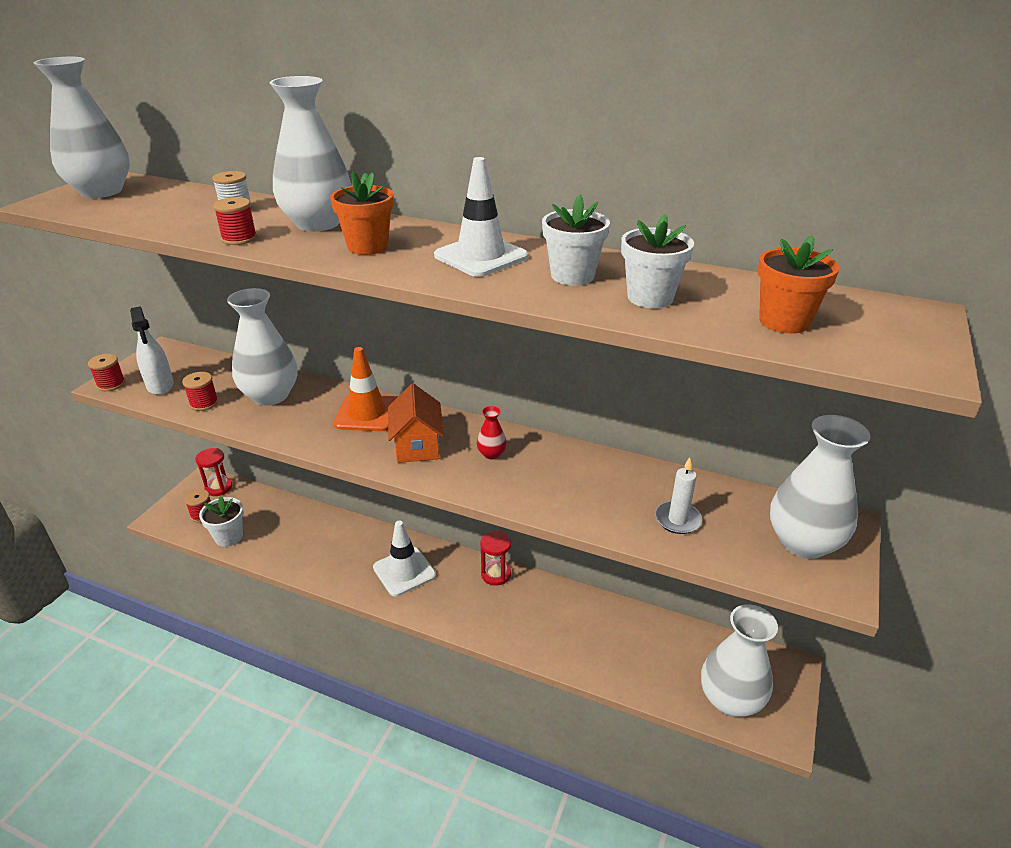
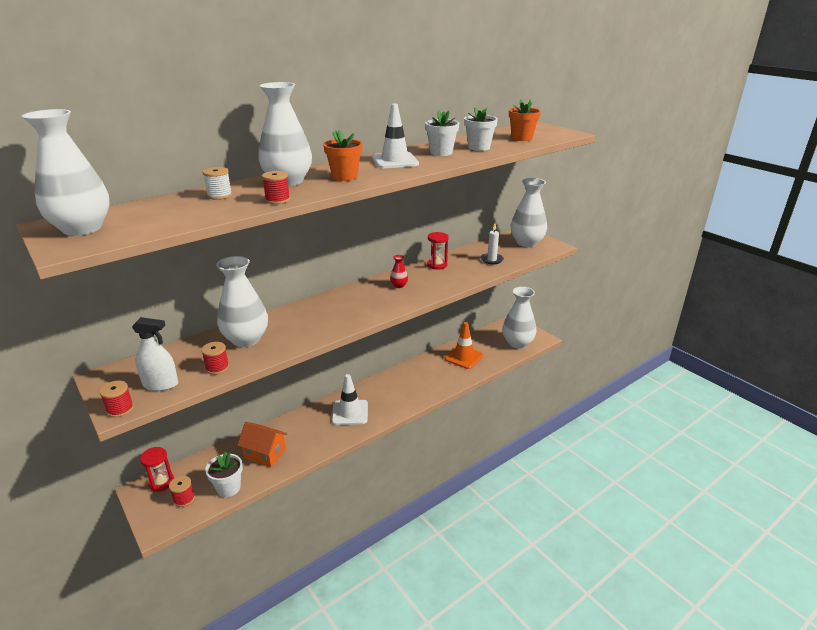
camera: 60 degrees left, 5 degrees down
(367, 413) = (314, 310): orange traffic cone -> orange traffic cone (463, 357)
(417, 445) = (366, 303): orange house -> orange house (265, 454)
(496, 574) = (386, 379): red hourglass -> red hourglass (437, 265)

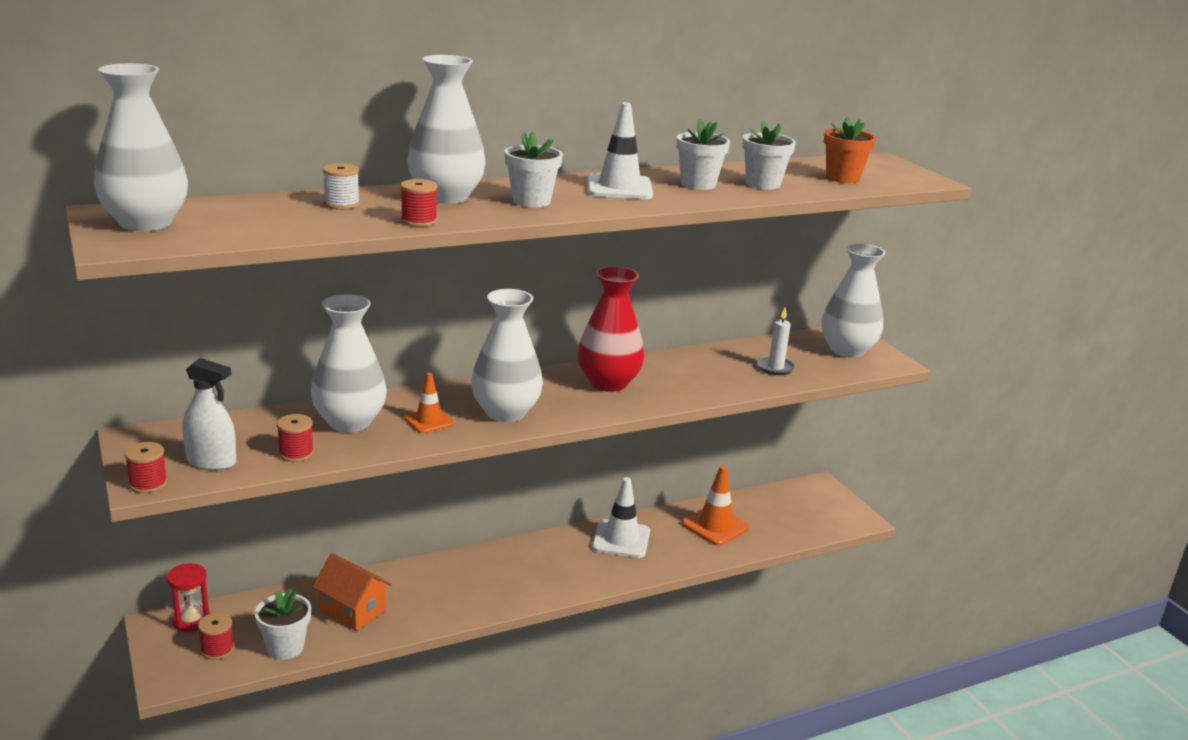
camera: 10 degrees right, 5 degrees down
(297, 329) = (429, 421): none -> orange traffic cone
(344, 177) = (531, 201): orange flower pot -> white flower pot
(350, 412) = (501, 576): white traffic cone -> white traffic cone (621, 539)
(399, 285) = (608, 383): red vase -> red vase, size x2.30
(437, 265) = (682, 362): red hourglass -> none
(517, 343) = (815, 519): white vase -> white vase (505, 412)

